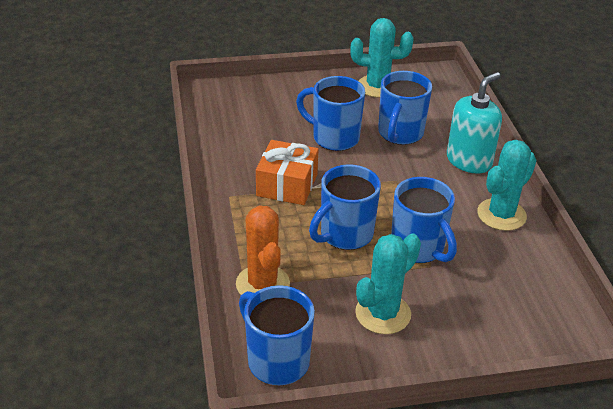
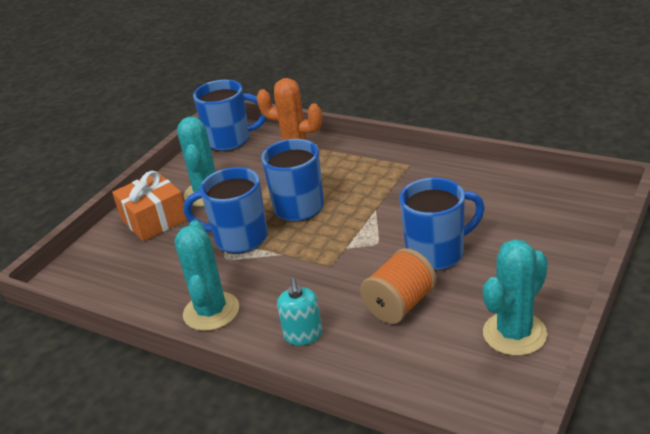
camera: 135 degrees right, 5 degrees down
(287, 185) = (392, 198): orange gift -> orange gift (154, 219)
(400, 134) = (400, 305): blue mug -> orange spool
(469, 161) = (303, 335): turquoise soap dispenser -> turquoise soap dispenser, size x0.61

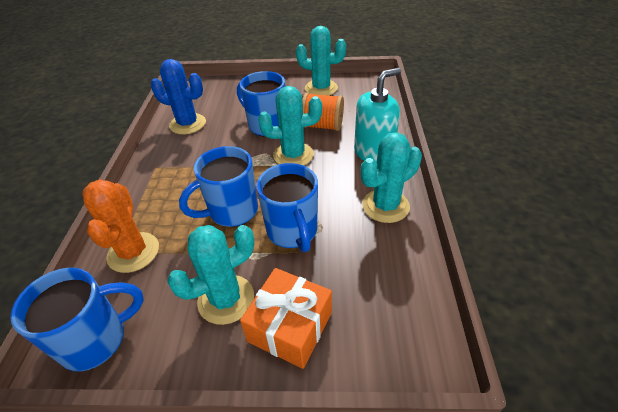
camera: 120 degrees left, 10 degrees up
(230, 140) = (96, 340): blue mug -> blue mug turned 90 degrees clockwise
(303, 335) = (373, 153): turquoise soap dispenser -> turquoise soap dispenser, size x1.65
(354, 263) = (293, 155): none -> turquoise cactus
(486, 189) = (188, 124): none -> blue cactus

